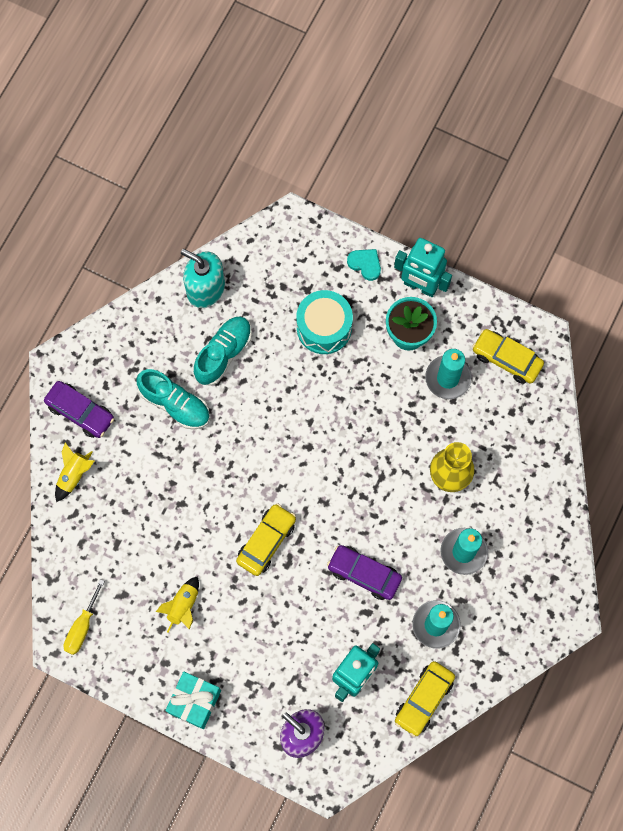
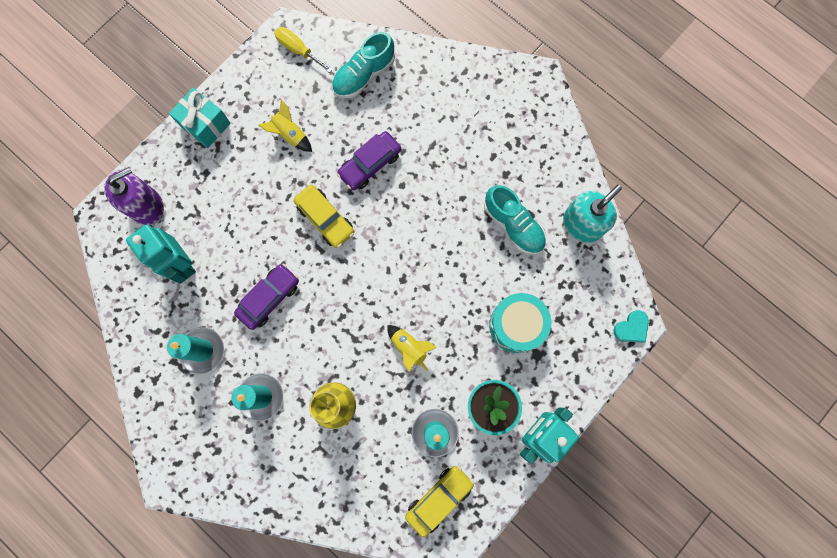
camera: 105 degrees right, 5 degrees up
(74, 475) = (433, 71): yellow rocket -> yellow rocket (409, 348)
(80, 412) = (489, 89): purple car -> purple car (370, 164)
(175, 404) = (475, 170): turquoise shoe -> turquoise shoe (364, 75)
(365, 264) = (573, 383): turquoise heart -> turquoise heart (631, 328)
(424, 699) = (140, 320): yellow car -> none

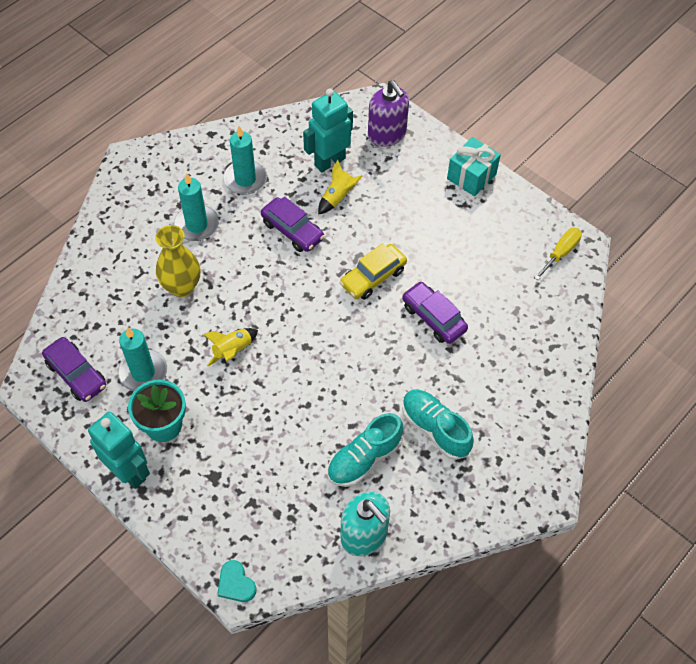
camera: 90 degrees right, 20 degrees down
(290, 134) = (464, 246): yellow rocket -> yellow rocket (338, 197)
(364, 75) = (537, 313): turquoise shoe -> turquoise shoe (435, 429)
(439, 498) = (76, 374): yellow car -> purple car
(516, 325) = (248, 456): turquoise drum -> none

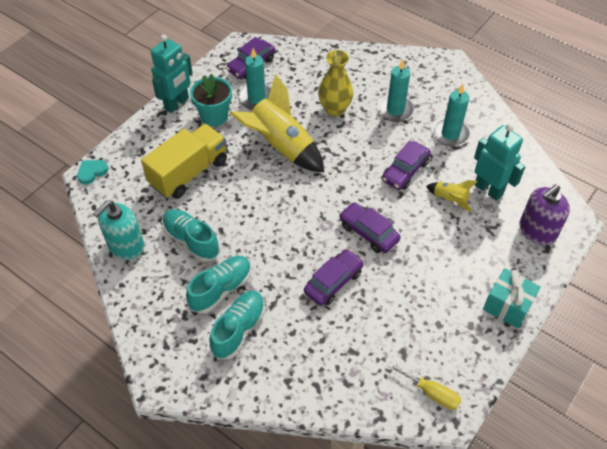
camera: 85 degrees right, 5 degrees down
(232, 351) = (281, 147): yellow rocket -> yellow rocket, size x2.12
(257, 459) = (188, 173): none -> yellow truck
(373, 277) = (368, 232): yellow car -> purple car
(487, 413) = (239, 329): none -> turquoise shoe

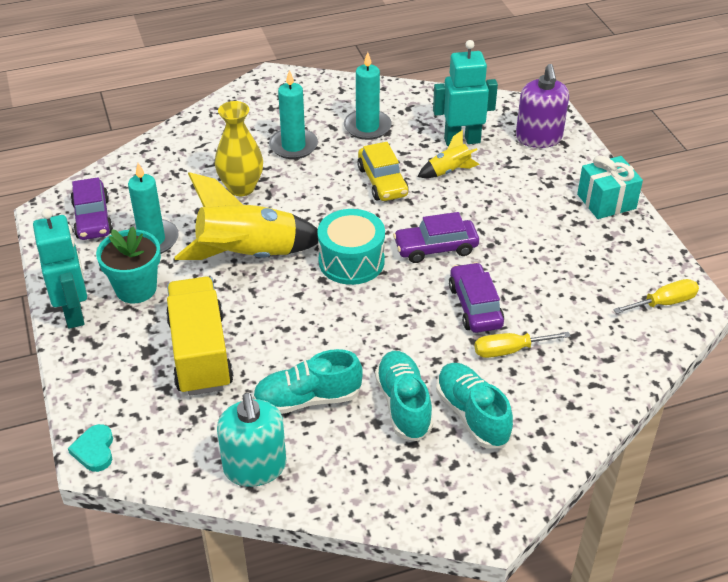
camera: 55 degrees left, 10 degrees down
(309, 321) = (509, 350): none -> yellow screwdriver
(318, 197) = (351, 261): none -> turquoise drum
(405, 171) = (382, 181): purple car -> yellow car

